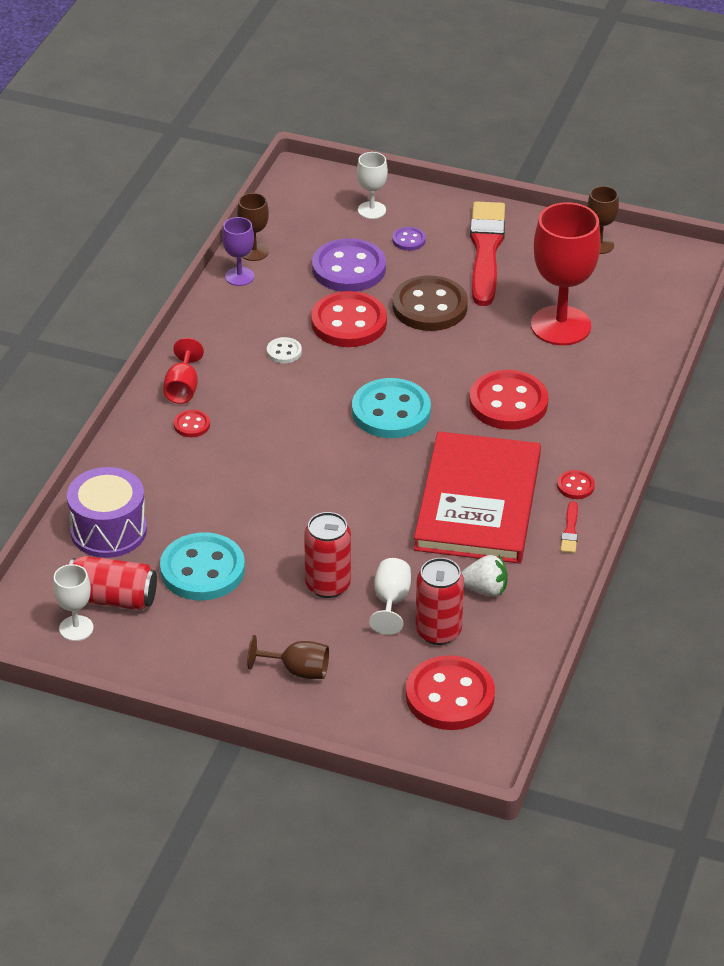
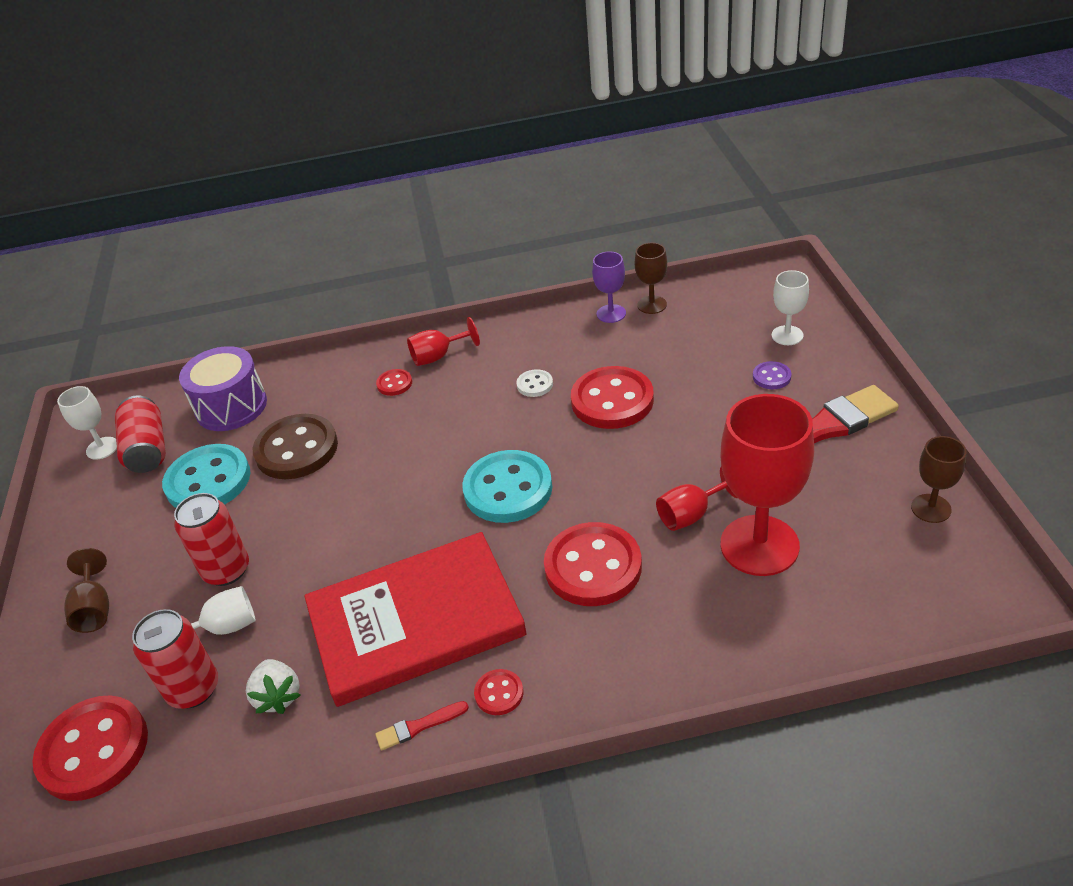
camera: 65 degrees right, 0 degrees up
(348, 269) = (688, 363): purple button -> none
(430, 307) = (688, 438): brown button -> brown button (296, 449)
(505, 340) = (691, 514): none -> red goblet

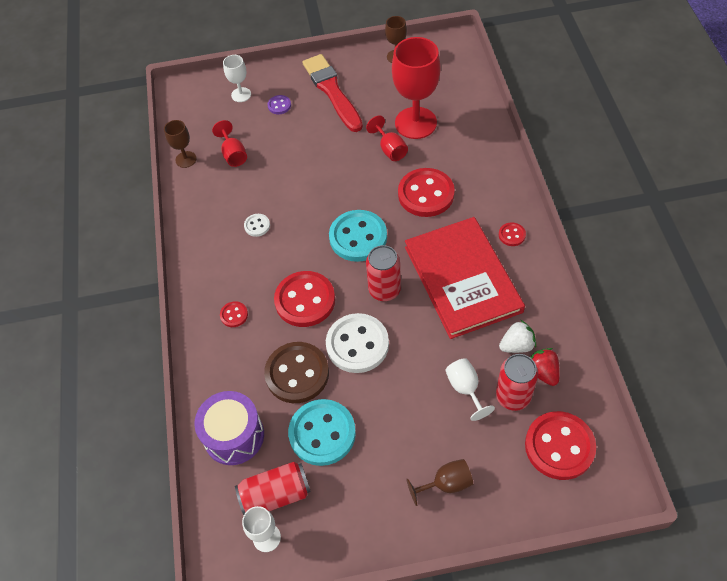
camera: 90 degrees left, 15 degrees up
(221, 732) = (542, 372): none -> red strawberry
(226, 570) = (415, 398): red can -> red can (384, 290)
(325, 503) = (357, 344): none -> white button
(419, 726) = (533, 270): red brush -> none
(438, 356) = (208, 288): red goblet -> red goblet (233, 154)
(611, 314) = (188, 182): purple goblet -> none
(612, 400) = (284, 183): red button -> red button (305, 300)

